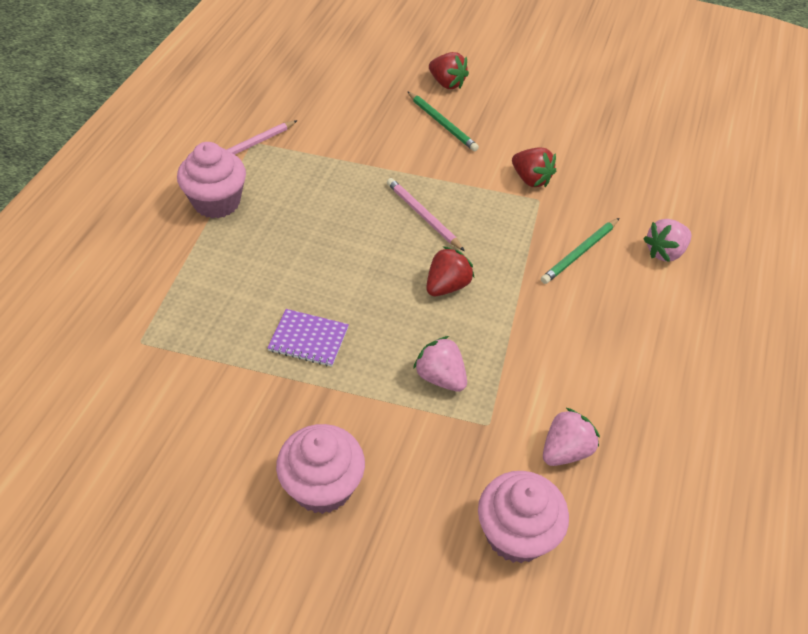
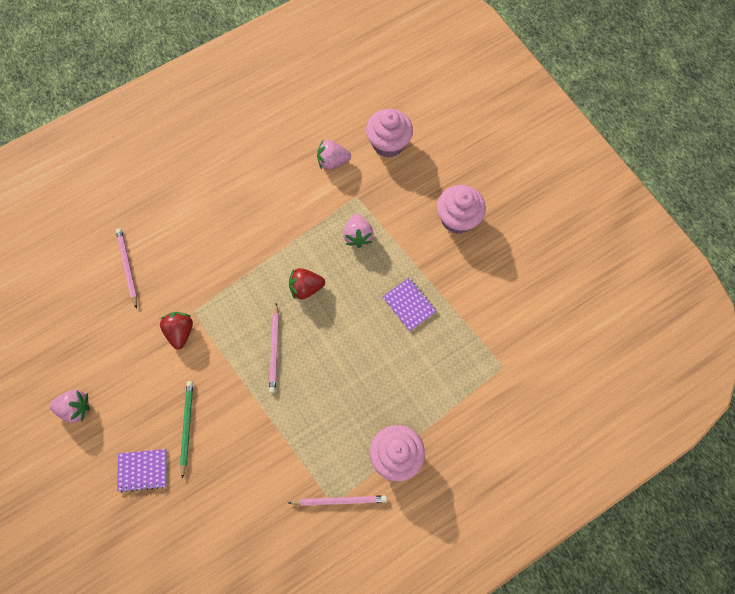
camera: 140 degrees left, 20 degrees up
(447, 83) = (143, 470): red strawberry -> purple notebook
(580, 253) = (211, 258): green pencil -> none
(648, 198) = (127, 267): none -> pink pencil
(664, 252) = (164, 226): pink strawberry -> pink strawberry (76, 408)

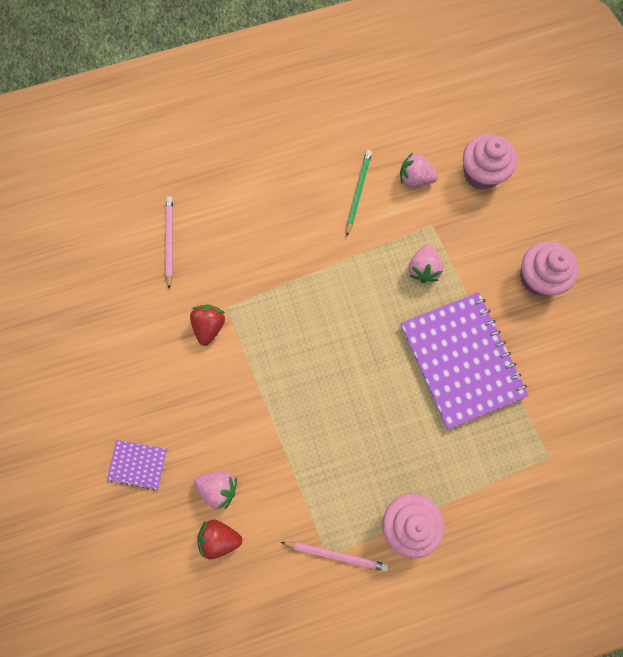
camera: 15 degrees right, 5 degrees up
(76, 408) = (83, 379): pink strawberry -> pink strawberry (218, 488)
(187, 427) = (193, 430): green pencil -> green pencil (358, 192)
(274, 349) = (304, 371): pink pencil -> none
(306, 288) = (353, 312): red strawberry -> red strawberry (219, 537)
(409, 304) = (461, 360): purple notebook -> purple notebook, size x2.27

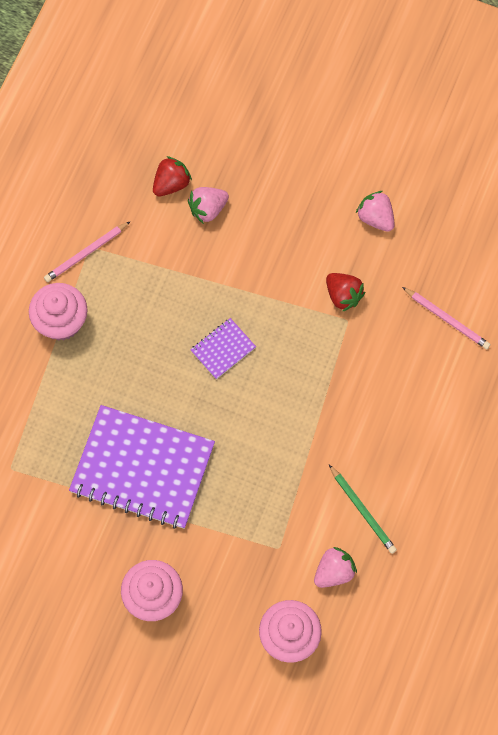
camera: 130 degrees right, 5 degrees down
(138, 464) = (276, 166): purple notebook -> purple notebook (223, 349)
(423, 269) = (245, 505): pink strawberry -> pink strawberry (375, 218)

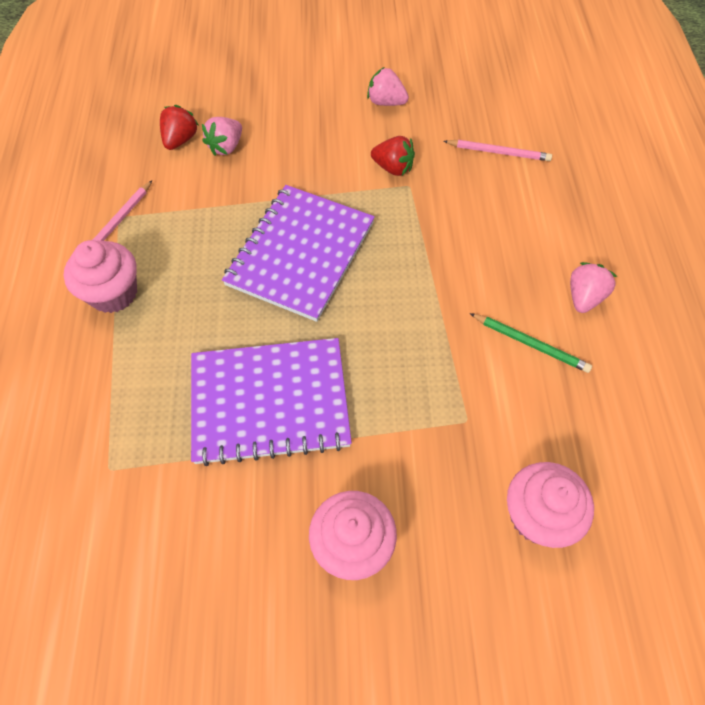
camera: 25 degrees left, 10 degrees down
(223, 349) = (301, 254): purple notebook -> purple notebook, size x2.27
(334, 571) = (541, 419): pink strawberry -> pink strawberry (584, 297)

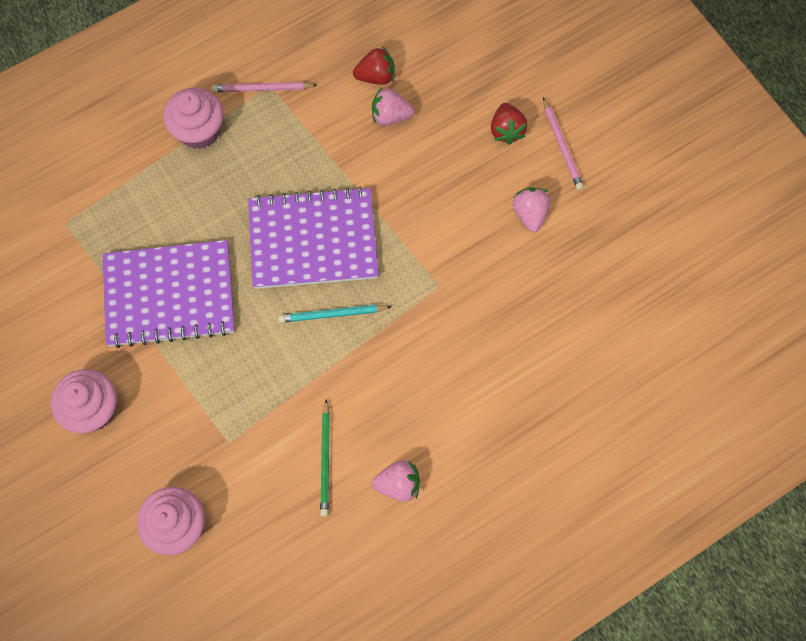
camera: 60 degrees right, 10 degrees up
(270, 402) = (169, 295): purple notebook -> purple notebook turned 60 degrees counterclockwise
(386, 272) = (332, 314): none -> turquoise pencil
(393, 168) = (451, 262): red strawberry -> red strawberry (506, 130)
(498, 152) = (528, 342): pink pencil -> pink pencil (562, 146)

